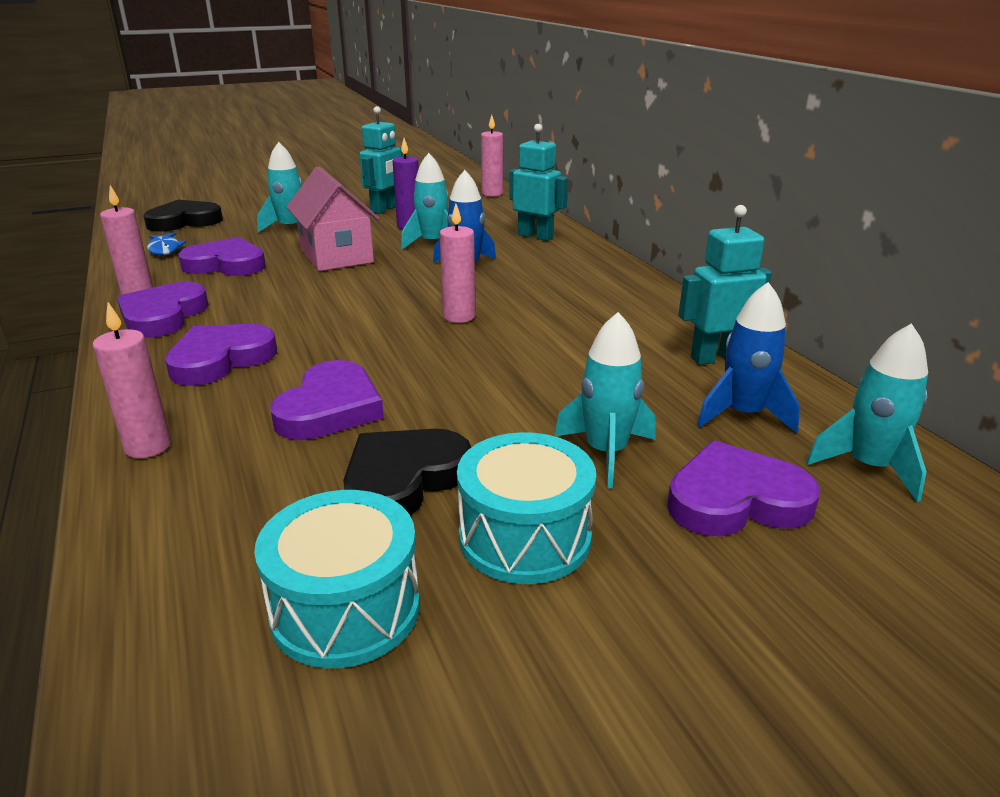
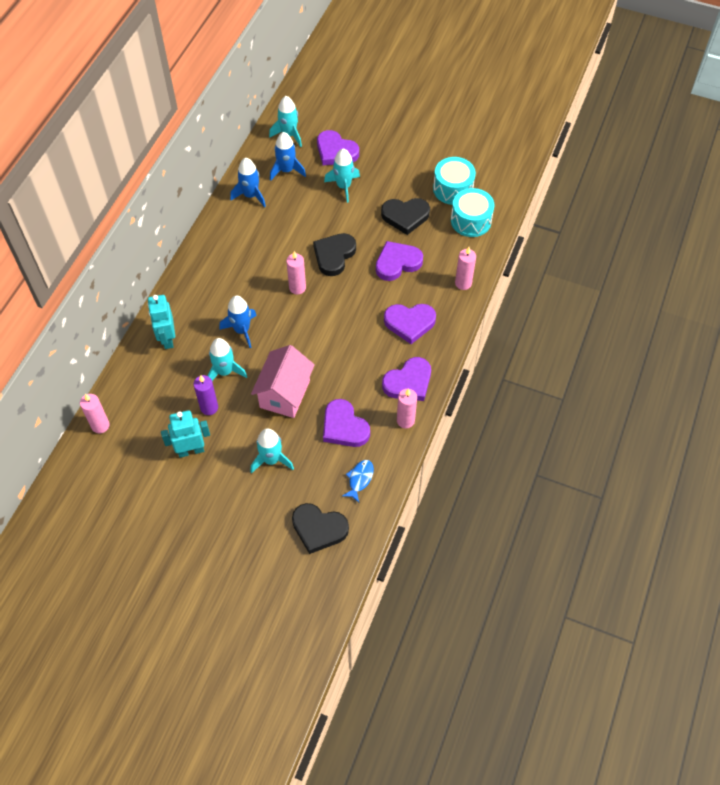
camera: 135 degrees left, 30 degrees up
(460, 365) = (334, 255): none -> black heart
(525, 537) = (397, 178): turquoise drum -> turquoise drum (471, 220)
(716, 358) = (250, 195): turquoise robot -> blue rocket

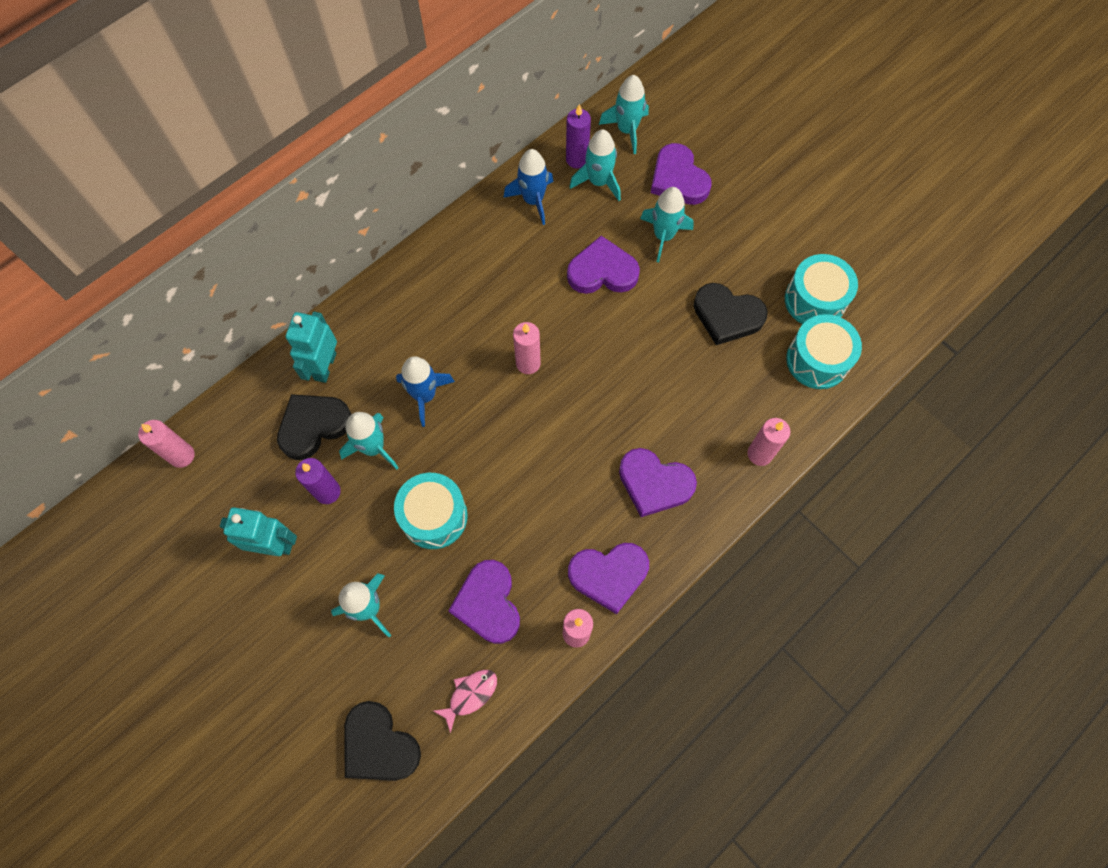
camera: 25 degrees right, 10 degrees up
(266, 162) = (577, 159): none -> purple candle
(284, 394) = (434, 516): pink house -> turquoise drum
(286, 170) = (598, 182): blue rocket -> turquoise rocket
(334, 255) = (600, 335): black heart -> black heart (313, 426)
(359, 479) = (470, 695): blue fish -> pink fish
(397, 263) = (681, 383): purple heart -> purple heart (602, 271)

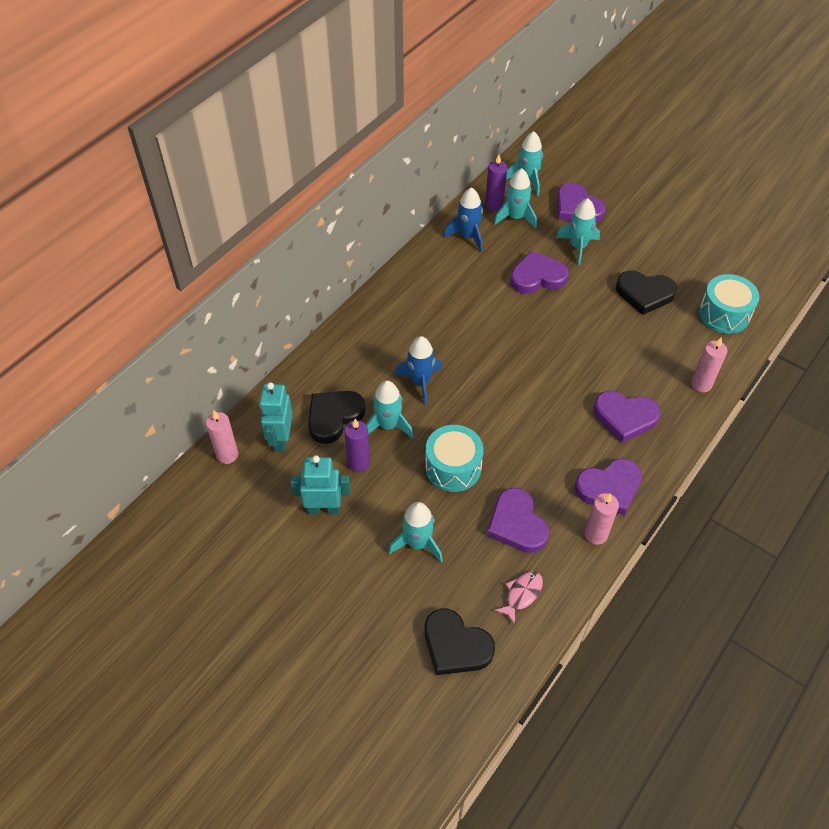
camera: 10 degrees left, 15 degrees down
(325, 366) = (331, 373): turquoise robot -> turquoise robot (281, 439)
(528, 363) = (497, 348): pink candle -> none
(815, 300) = (708, 274): turquoise drum -> none

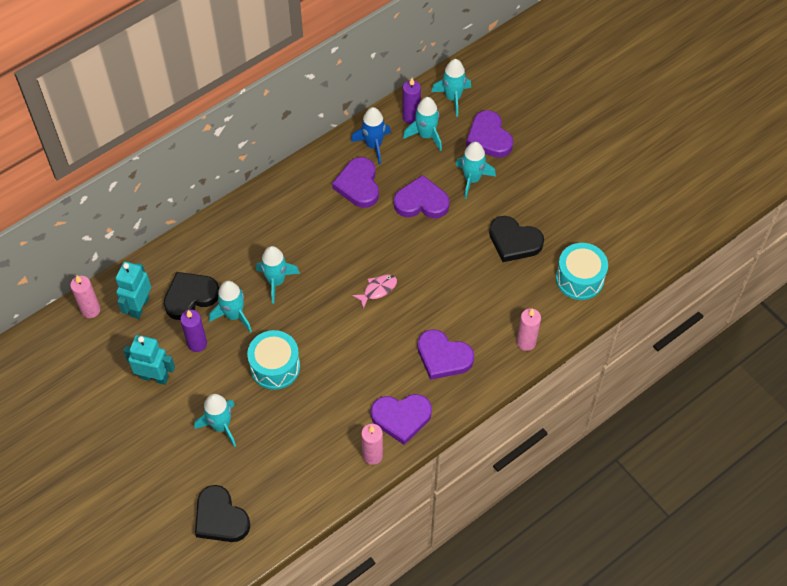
camera: 15 degrees right, 5 degrees up
(420, 382) = (276, 281): blue rocket -> turquoise rocket
(517, 524) = (309, 430): purple heart -> purple heart (358, 185)
(522, 594) = (290, 490): pink fish -> pink fish (378, 290)

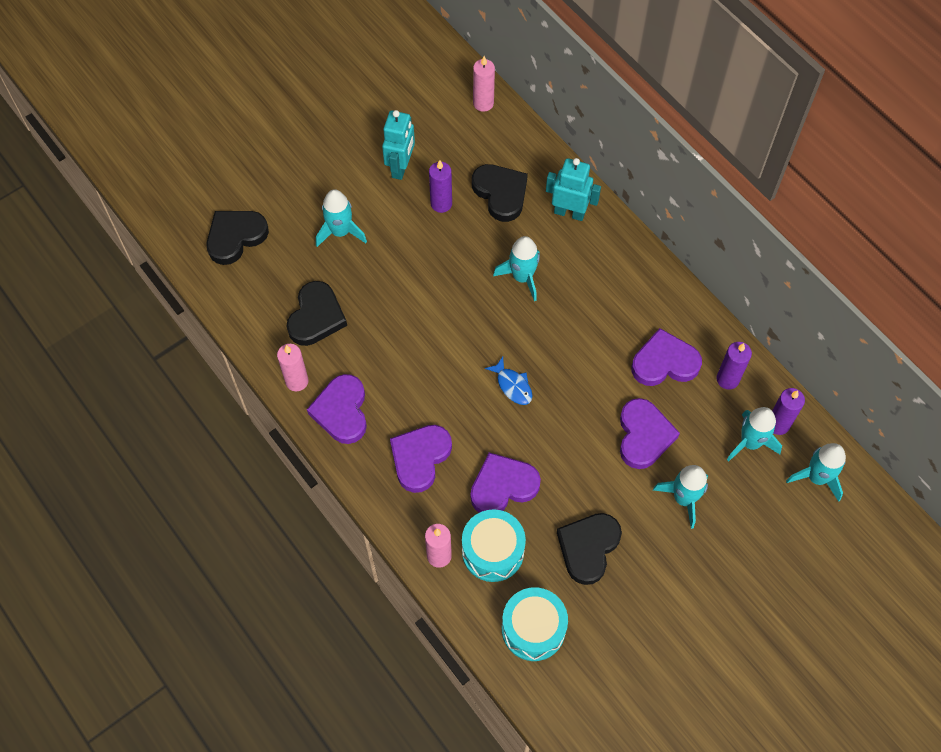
camera: 90 degrees right, 5 degrees up
(139, 307) = (487, 146): turquoise robot -> turquoise robot (569, 212)
(234, 315) = (477, 237): turquoise rocket -> none
(275, 367) = (411, 280): turquoise drum -> turquoise drum (493, 551)
(309, 442) = (316, 317): none -> black heart
(373, 145) = (727, 379): blue rocket -> purple candle
(378, 290) = (512, 385): pink fish -> blue fish
(489, 137) = (754, 522): purple heart -> purple heart (503, 486)

